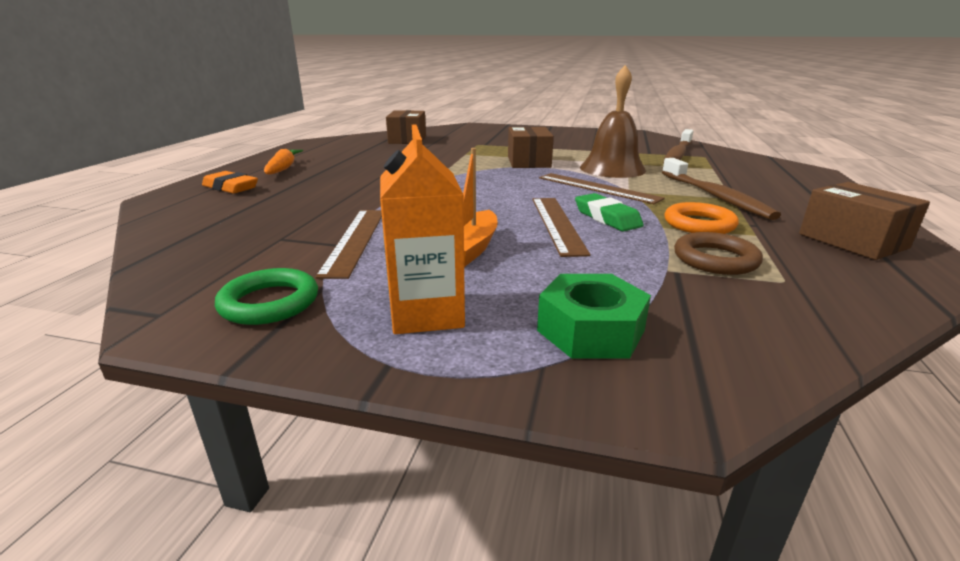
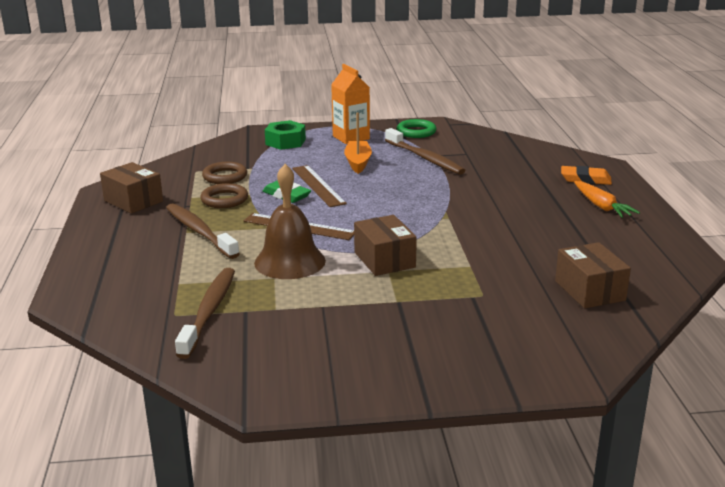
camera: 160 degrees right, 0 degrees up
(355, 240) = (425, 158): brown ruler -> brown toothbrush
(699, 224) = (224, 200): orange ring -> brown ring

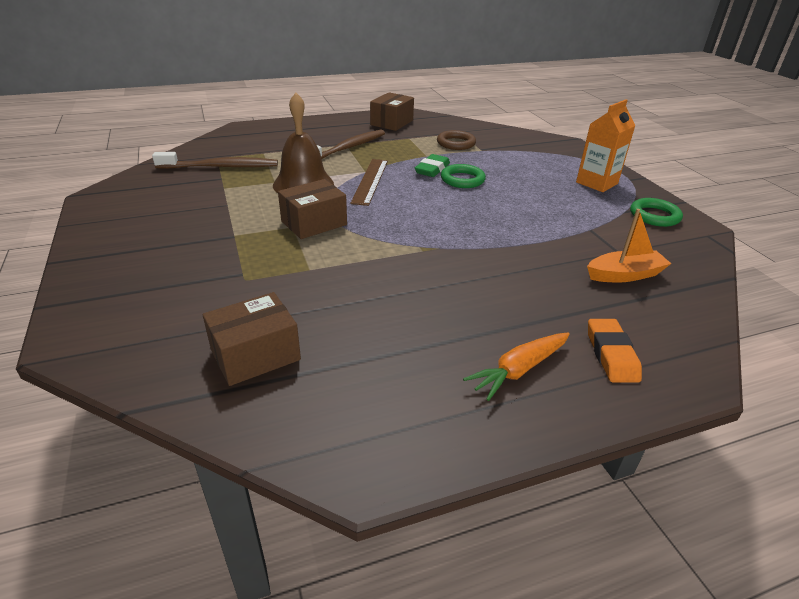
camera: 75 degrees right, 10 degrees up
(224, 200) = (410, 149): brown ring -> none
(285, 142) = (554, 156): green nut -> none
(318, 185) = (462, 180): brown ruler -> green ring
(358, 162) = (533, 192): orange boat -> orange boat (624, 275)
(425, 158) = (578, 226): brown toothbrush -> none

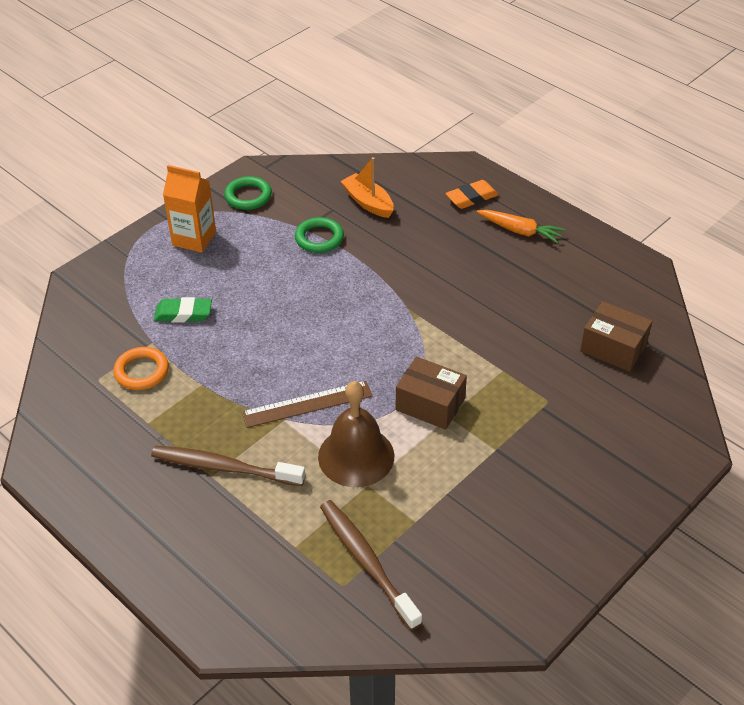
camera: 115 degrees left, 10 degrees up
(392, 122) = (94, 464): brown box -> none
(432, 169) = (240, 366): green eraser -> green eraser (183, 314)
(456, 143) = (142, 371): brown ring -> orange ring
(462, 180) = (252, 334): green ring -> green ring (319, 238)

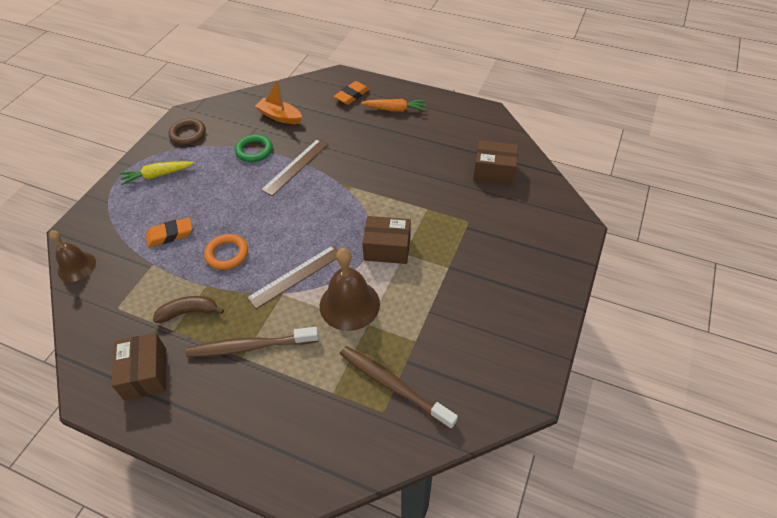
camera: 20 degrees left, 5 degrees up
(70, 320) = (76, 266): none -> brown bell
(102, 460) = (145, 373): none -> brown box
(142, 371) = (152, 290): orange ring -> orange ring (227, 254)
(172, 408) = (189, 312): none -> brown banana
(183, 314) = (170, 235): green eraser -> orange eraser
(194, 238) = (157, 175): orange carton -> yellow carrot
(248, 196) = (188, 134): green ring -> brown ring
(361, 271) = (295, 166): none -> brown ruler

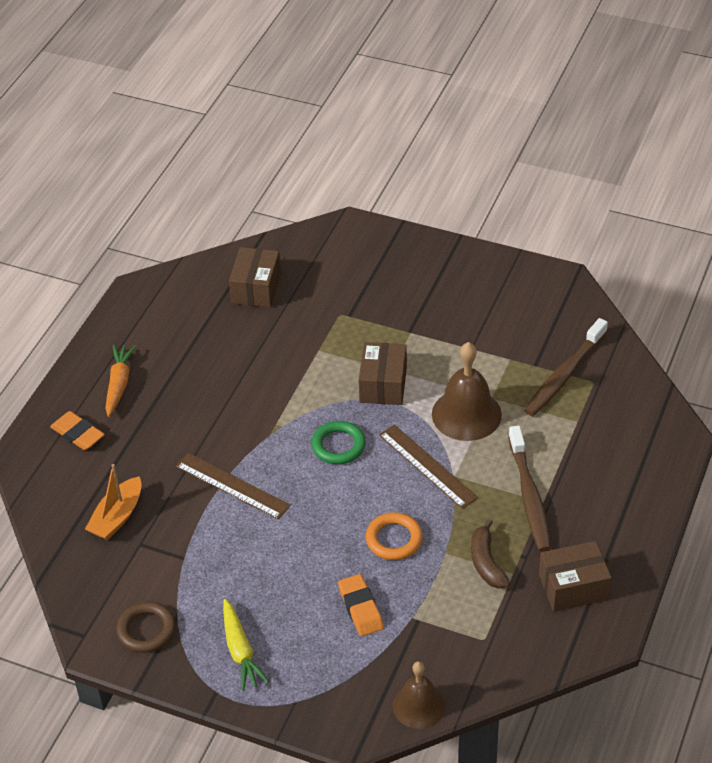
camera: 90 degrees left, 5 degrees down
(254, 151) = (194, 538): green ring -> green ring (338, 446)

